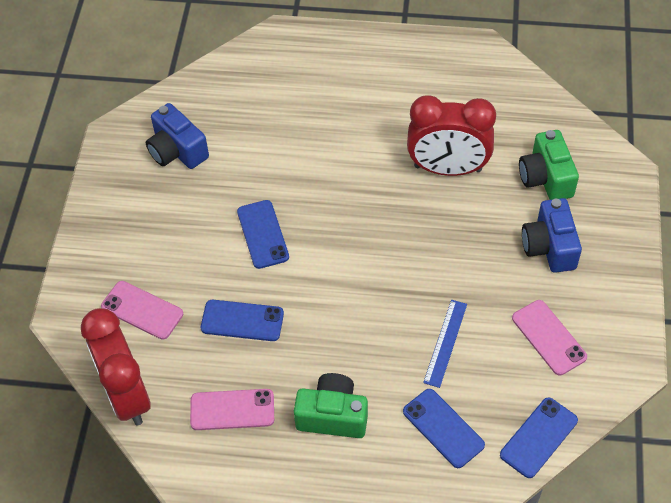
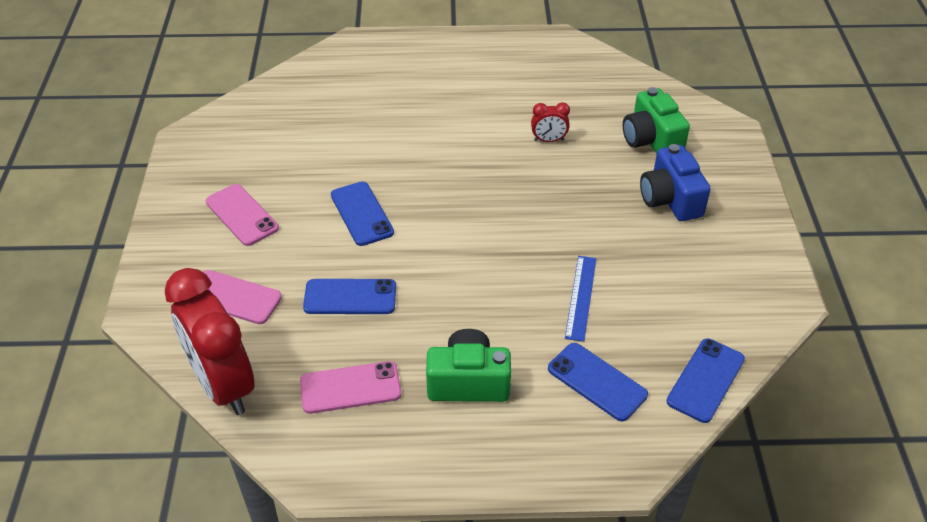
camera: 10 degrees left, 10 degrees down
(177, 151) = (258, 147): blue camera -> none
(447, 169) = (548, 140): red clock -> red clock, size x0.42
(549, 337) = (691, 282): pink phone -> pink phone (242, 215)

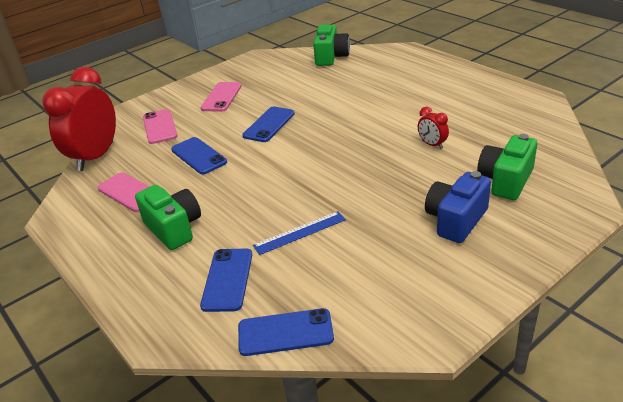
camera: 55 degrees right, 10 degrees down
(285, 92) = (331, 57): none -> green camera

